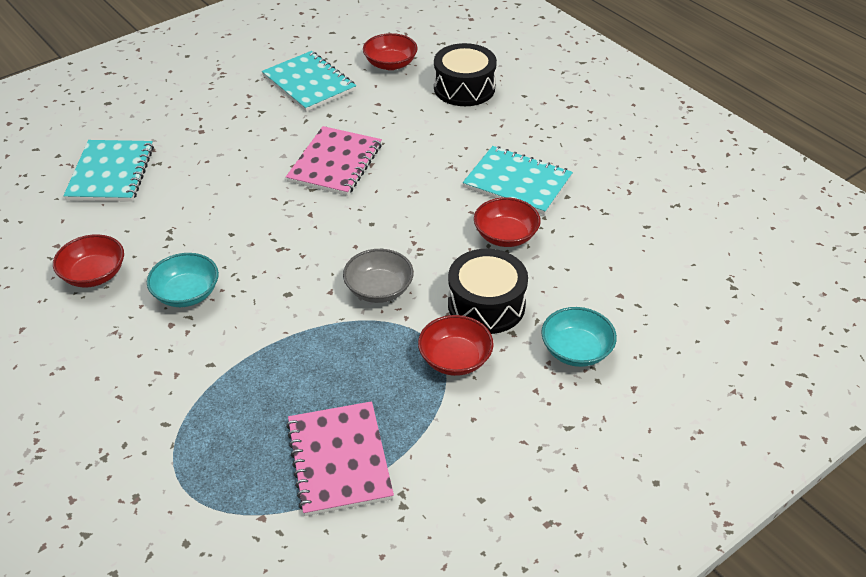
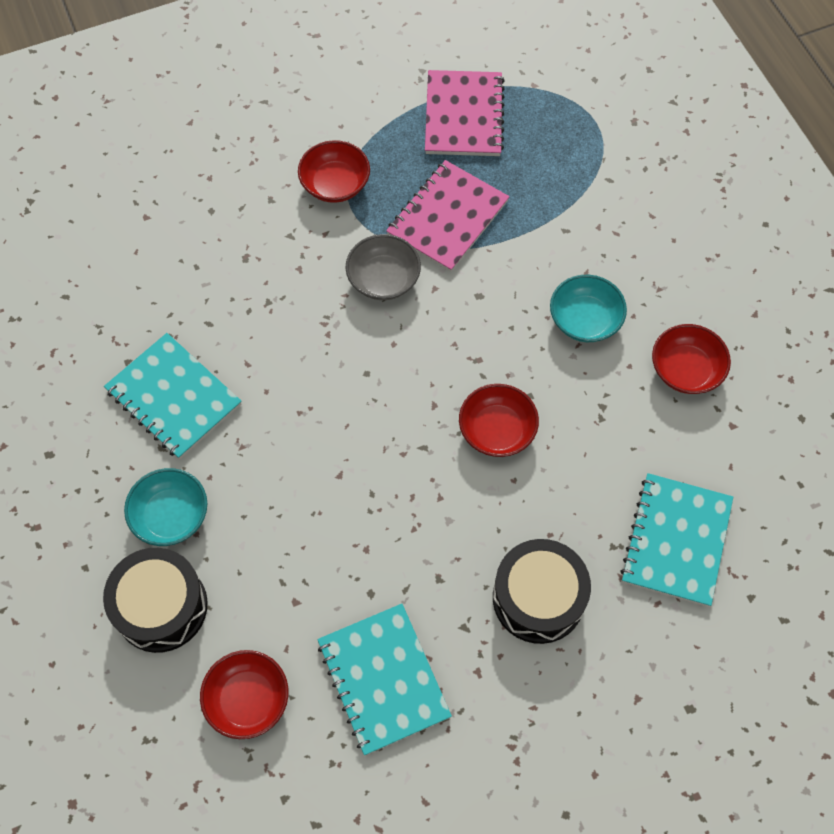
camera: 165 degrees left, 20 degrees up
(335, 163) = (384, 488): pink notebook -> pink notebook (447, 218)
(486, 305) = (282, 236): black drum -> black drum (538, 598)
(505, 236) = (224, 319): red bowl -> red bowl (497, 430)
(576, 350) = (220, 168): turquoise bowl -> turquoise bowl (171, 516)

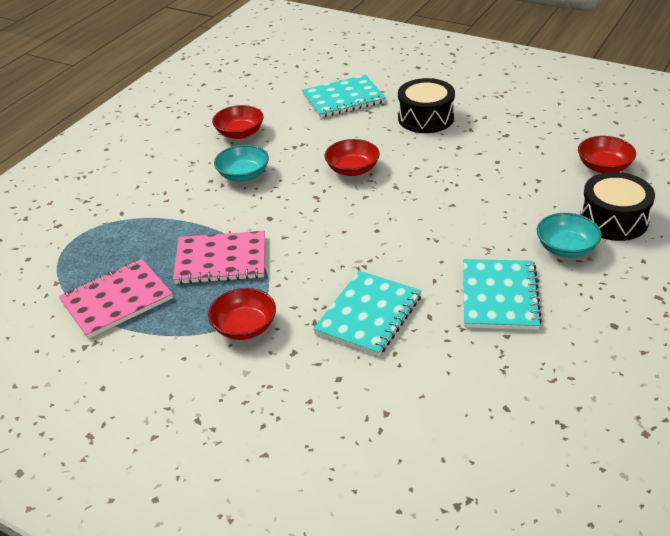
camera: 125 degrees left, 25 degrees down
(383, 279) = (301, 260): grey bowl -> none
(383, 679) = (529, 137): turquoise notebook -> turquoise notebook (368, 315)

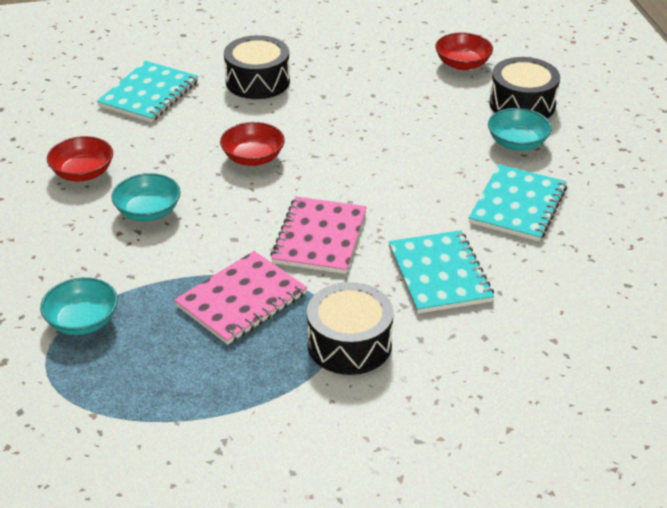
camera: 45 degrees left, 0 degrees up
(116, 300) = (188, 392): pink notebook -> pink notebook (320, 237)
(122, 224) = (82, 321): none -> turquoise bowl
(244, 327) = (349, 344): red bowl -> black drum
(499, 296) = (518, 205): turquoise notebook -> turquoise notebook turned 60 degrees clockwise

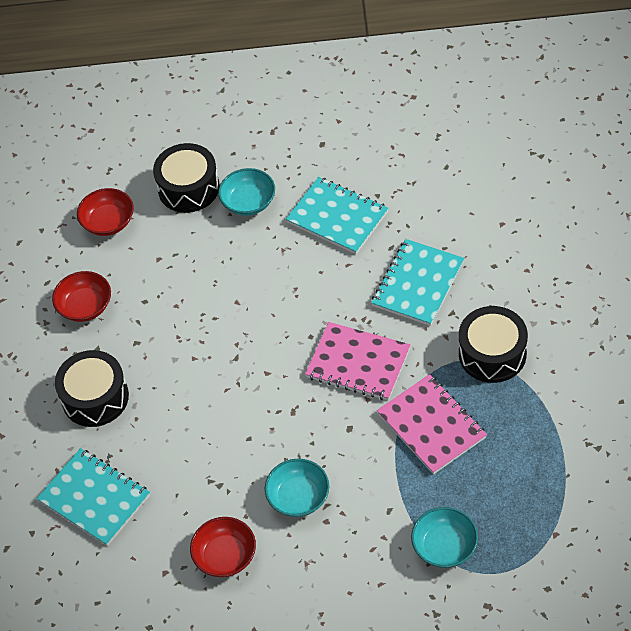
camera: 75 degrees left, 15 degrees up
(253, 158) = (229, 408): red bowl -> red bowl (85, 306)
(439, 274) = (418, 284): turquoise notebook -> turquoise notebook turned 60 degrees counterclockwise

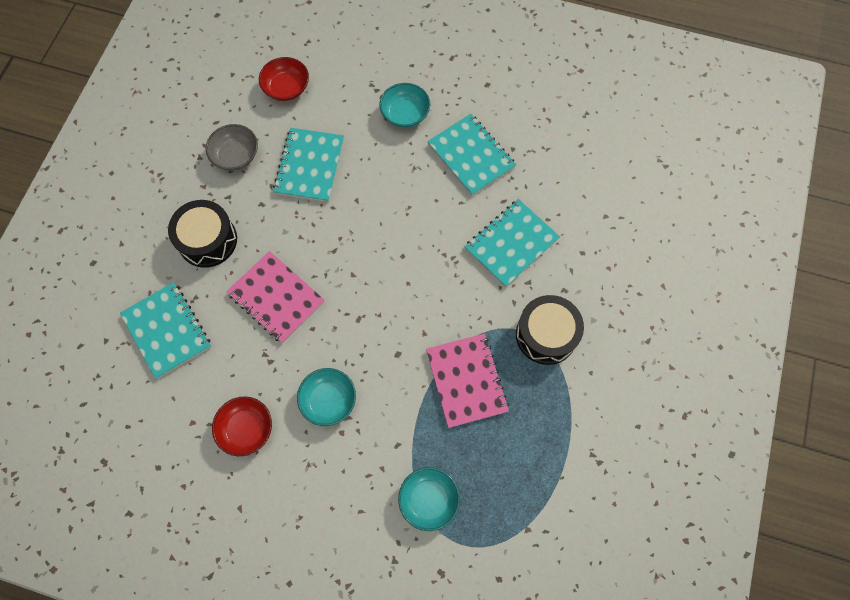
camera: 15 degrees right, 15 degrees up
(85, 306) = (236, 155): red bowl -> grey bowl
(170, 288) = (309, 166): none -> turquoise notebook
(188, 188) = (363, 82): black drum -> none
(358, 363) = (430, 297): pink notebook -> pink notebook (276, 298)

